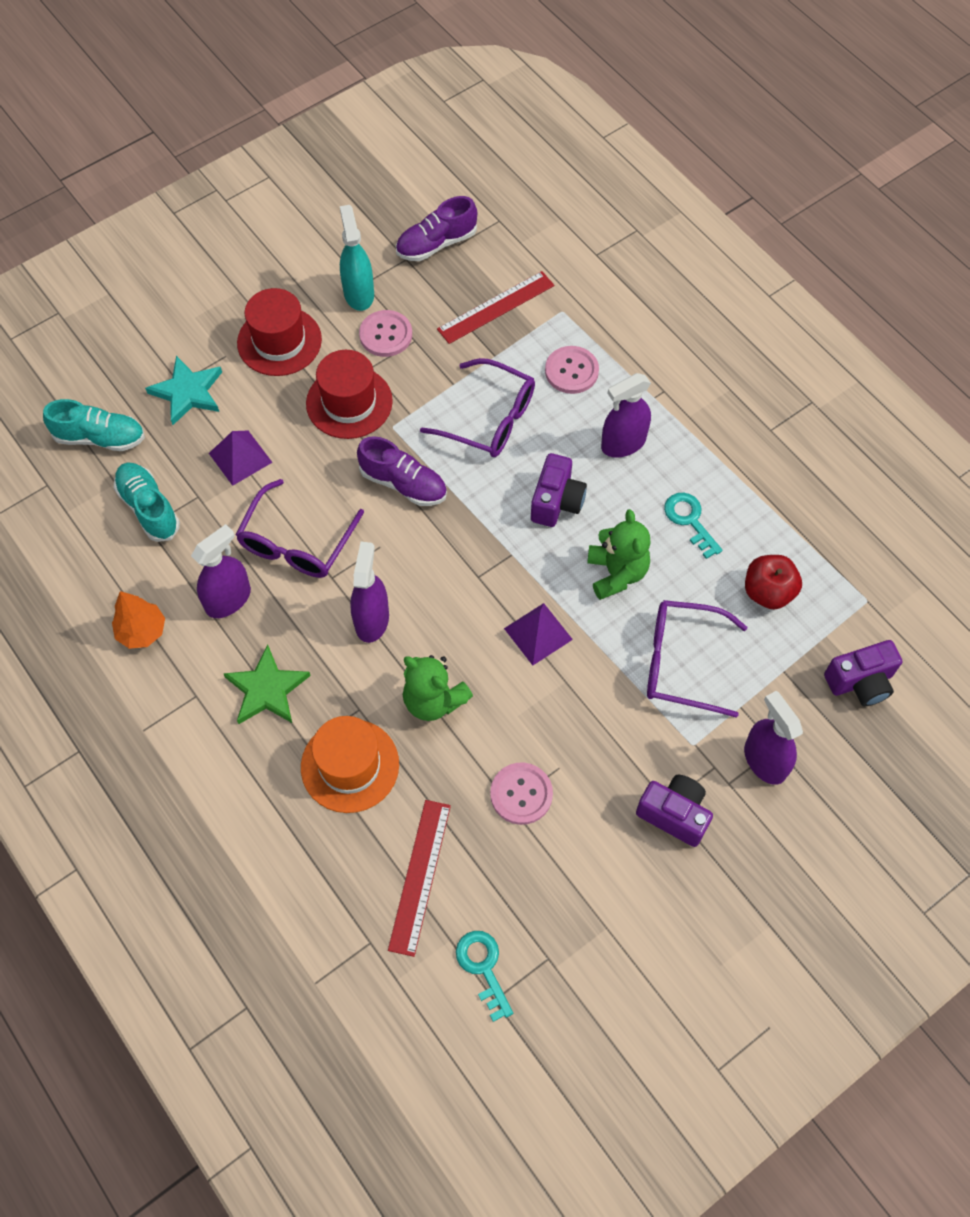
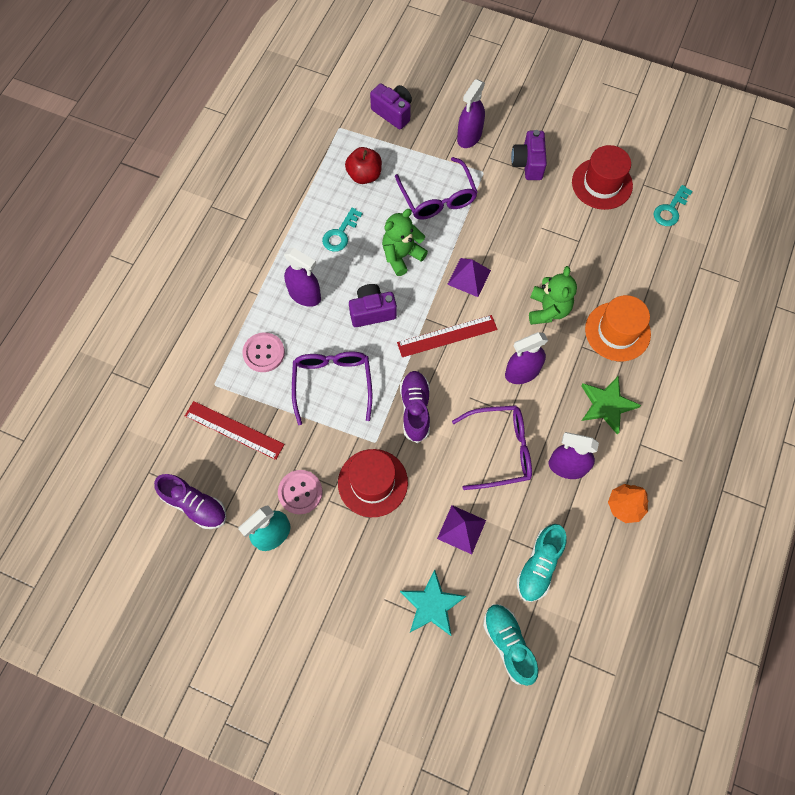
camera: 120 degrees left, 5 degrees up
(279, 341) = (348, 566): red hat -> red hat (602, 184)
(419, 876) = (649, 262): red ruler -> red ruler (447, 336)
(521, 794) = (569, 238): pink button -> none

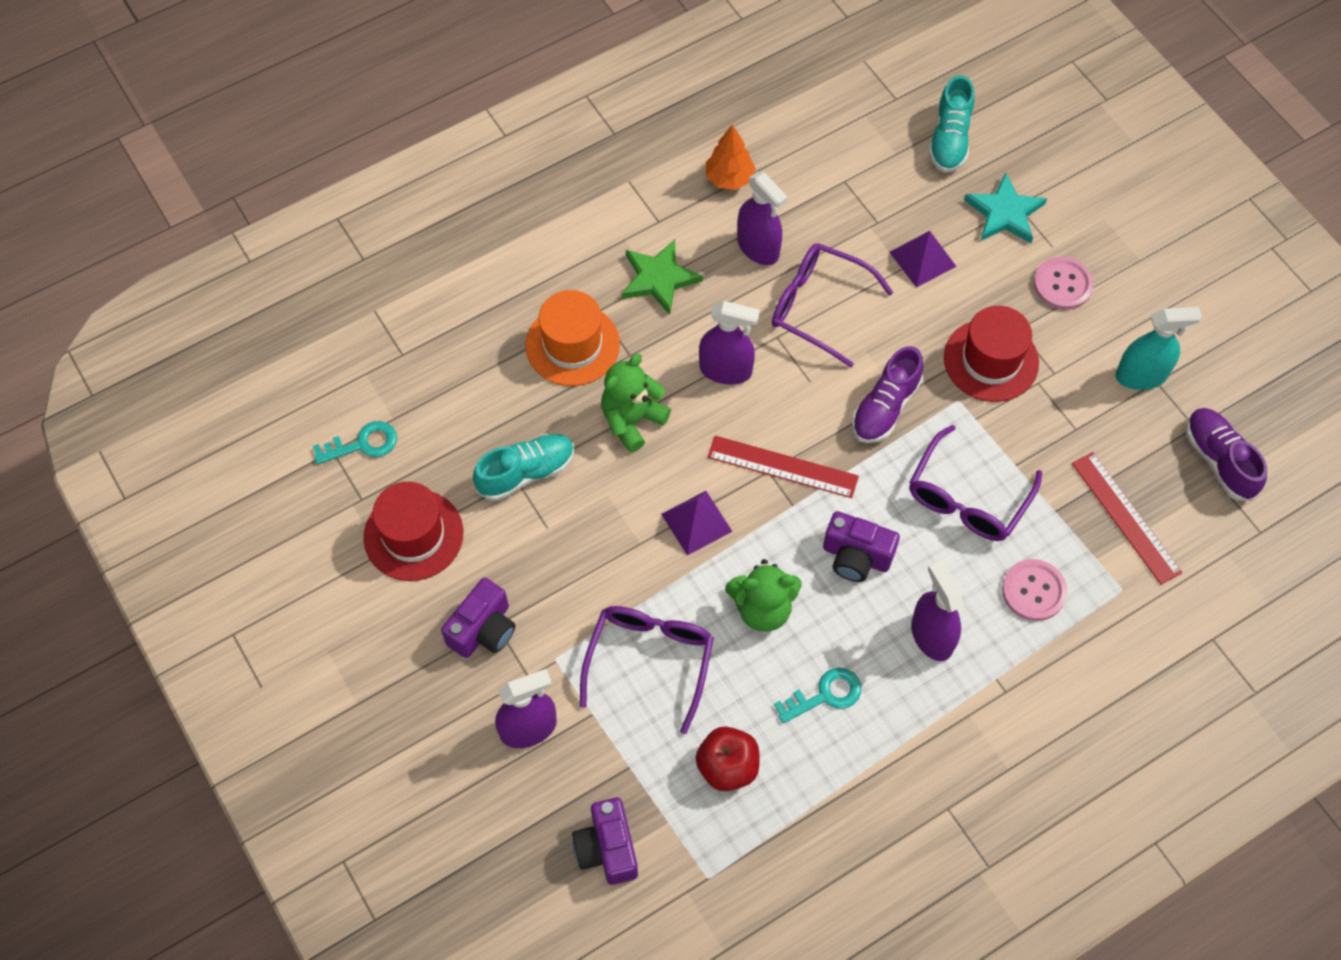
camera: 145 degrees left, 5 degrees down
(300, 492) = (1083, 400): pink button -> pink button (1062, 284)
(539, 565) = (865, 181): turquoise shoe -> turquoise shoe (526, 473)

